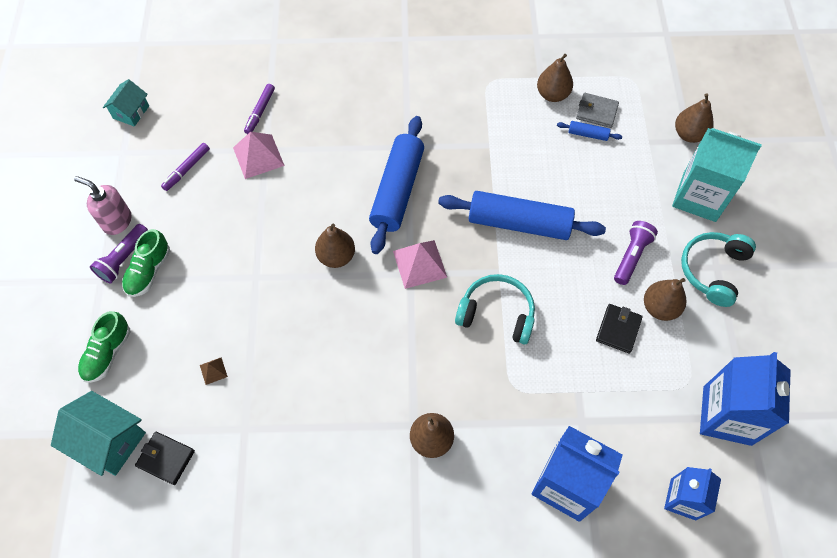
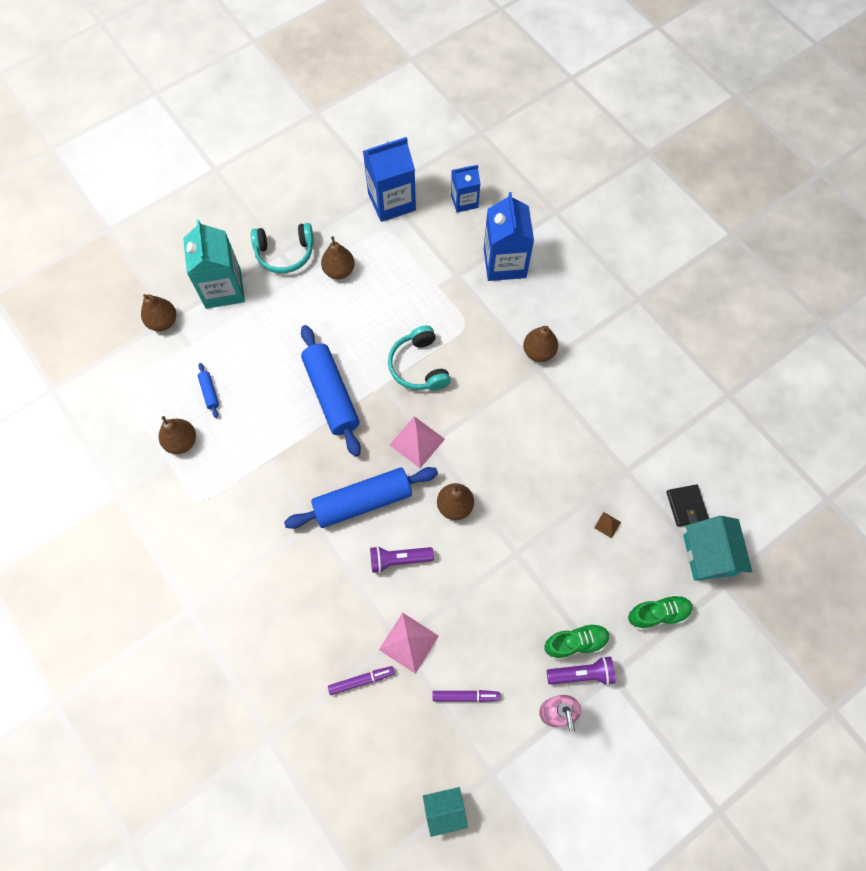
camera: 125 degrees left, 5 degrees up
(596, 112) = (180, 398): grey wallet -> none
(618, 329) = (375, 287): black wallet -> none
(631, 256) = (308, 307): purple flashlight -> purple flashlight (398, 560)

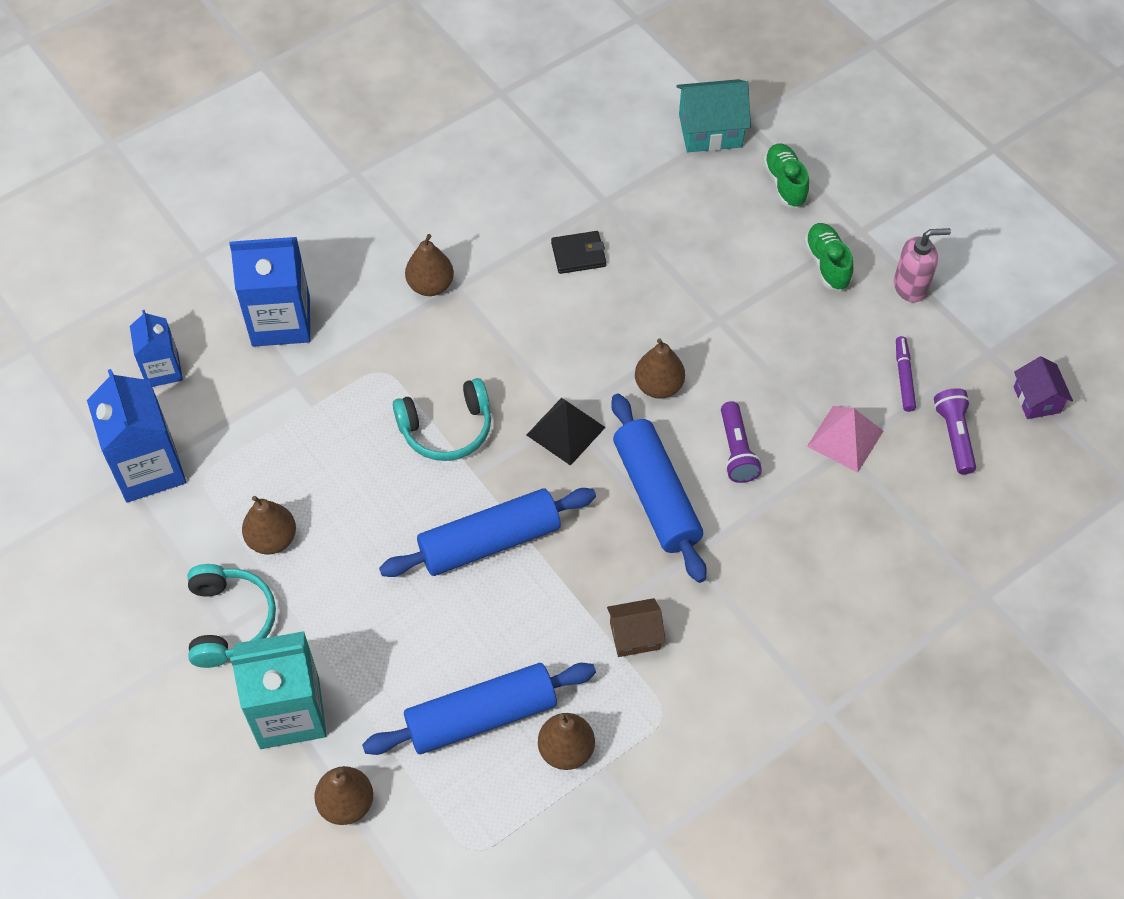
camera: 90 degrees left, 10 degrees down
(209, 392) = (481, 716): blue rolling pin -> blue rolling pin, size x2.39
(256, 484) = (634, 636): none -> brown house
(361, 680) = (899, 491): purple marker -> none
(417, 441) = (565, 431): pink pyramid -> black pyramid
(444, 810) = (1036, 400): turquoise house -> purple house
(582, 673) = (863, 260): purple flashlight -> purple flashlight (954, 436)
(607, 525) = (677, 224): brown pyramid -> none
(686, 506) = (650, 146): black wallet -> black wallet (578, 254)

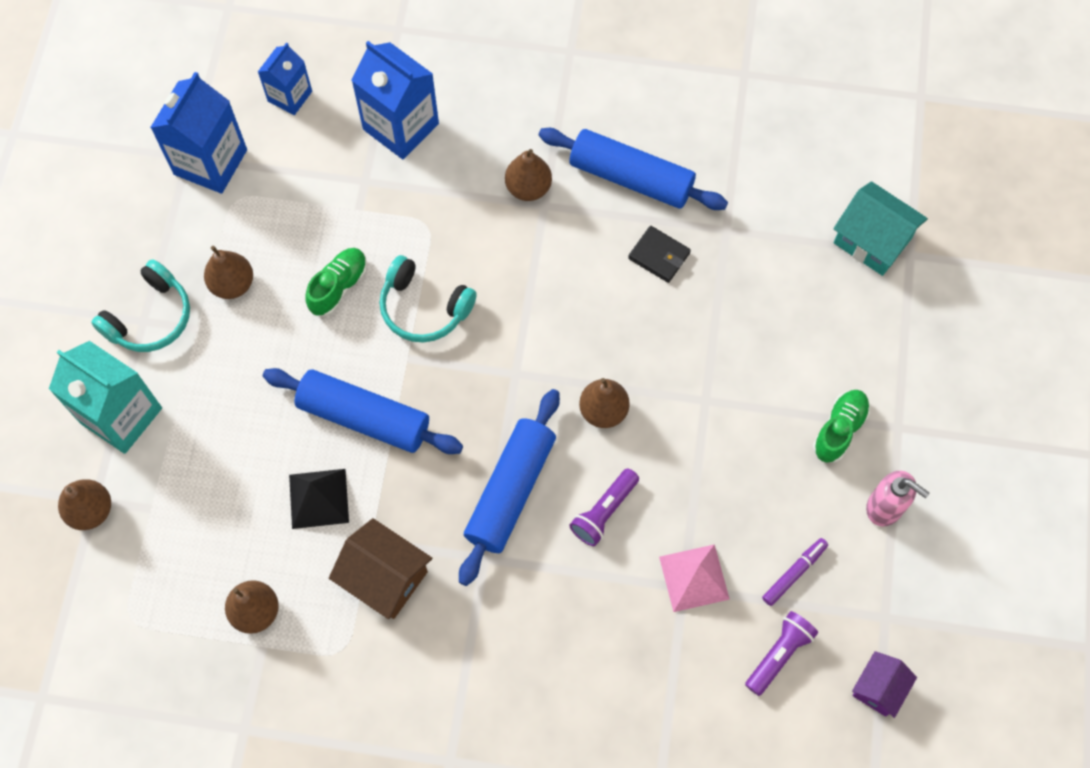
camera: 45 degrees right, 10 degrees up
(481, 716) = (229, 534): blue rolling pin -> blue rolling pin (631, 177)
(565, 431) = (501, 384): black pyramid -> black pyramid (318, 498)
(634, 636) = (384, 577): brown house -> brown house, size x1.58
(785, 183) = (882, 335): green shoe -> green shoe (339, 287)

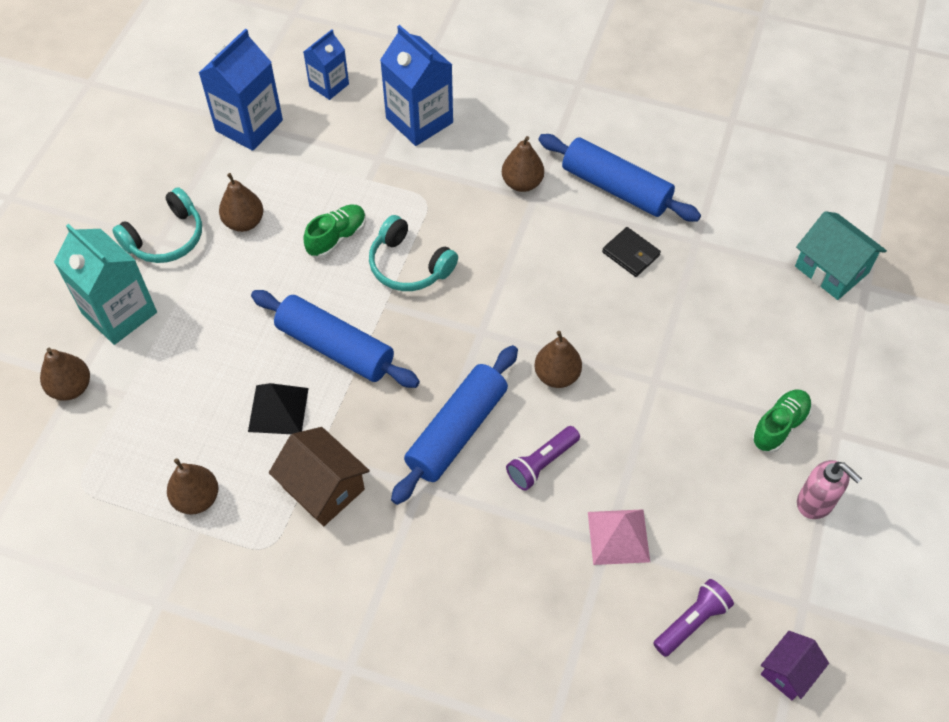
camera: 10 degrees right, 10 degrees down
(794, 573) = (717, 548): purple marker -> none

